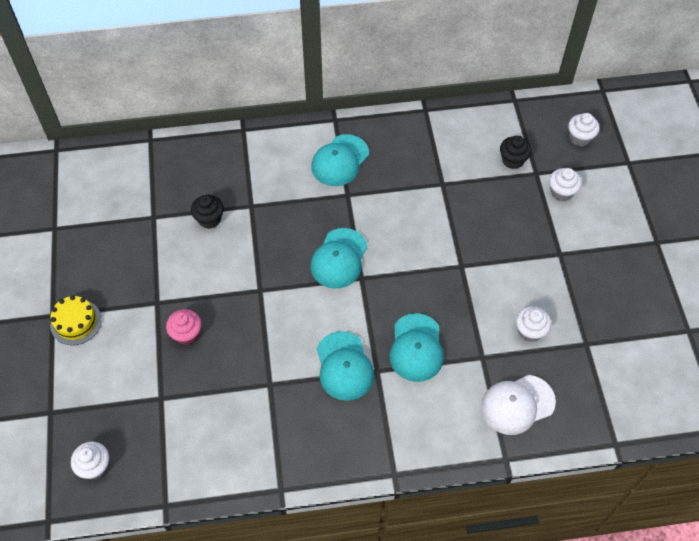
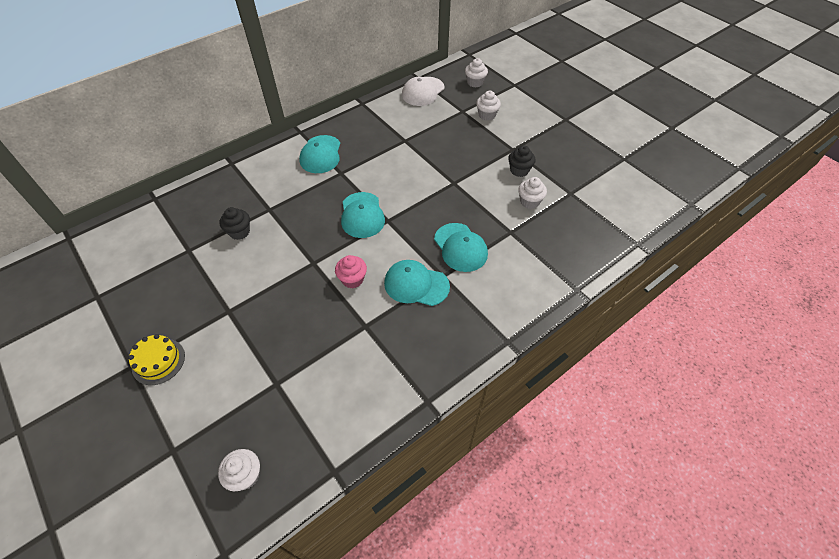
camera: 30 degrees left, 5 degrees down
(186, 334) = (270, 322): pink cupcake -> pink cupcake (352, 279)
(344, 366) = (416, 285): turquoise cap -> turquoise cap turned 150 degrees clockwise
(513, 160) = (442, 110): black cupcake -> black cupcake (519, 170)
(517, 404) = (557, 250): white cap -> white cap (423, 91)

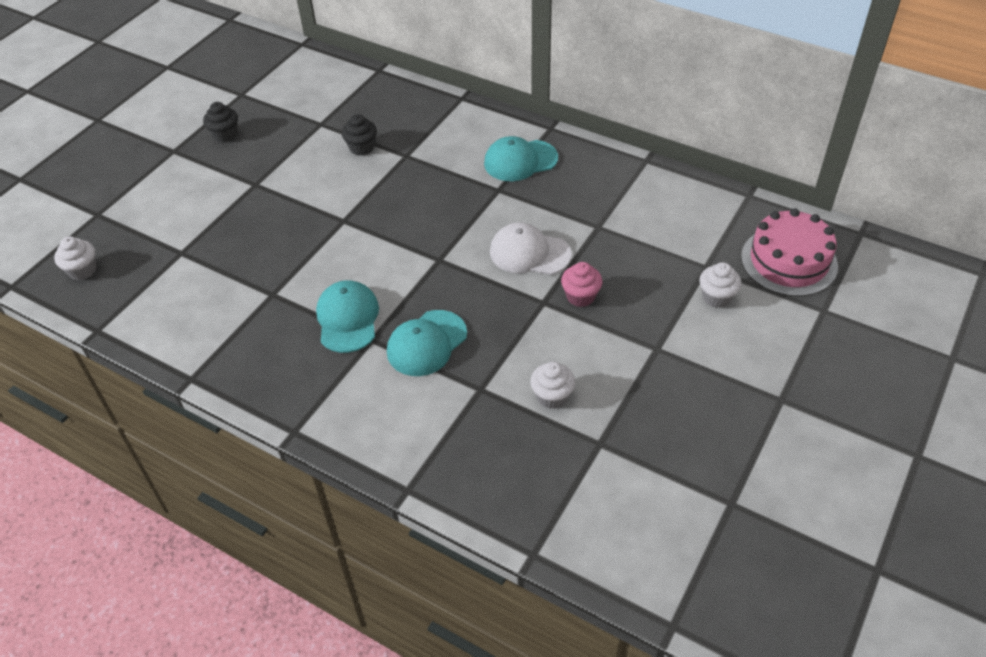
camera: 70 degrees right, 5 degrees down
(158, 361) = (183, 164): yellow cake -> none
(352, 279) = (333, 261): pink cupcake -> pink cupcake (580, 296)
(362, 215) = (436, 234): turquoise cap -> none
(423, 91) = (719, 211): white cap -> white cap (529, 253)
(475, 82) = (789, 261): white cupcake -> pink cake
(519, 170) = (613, 368): black cupcake -> black cupcake (225, 135)

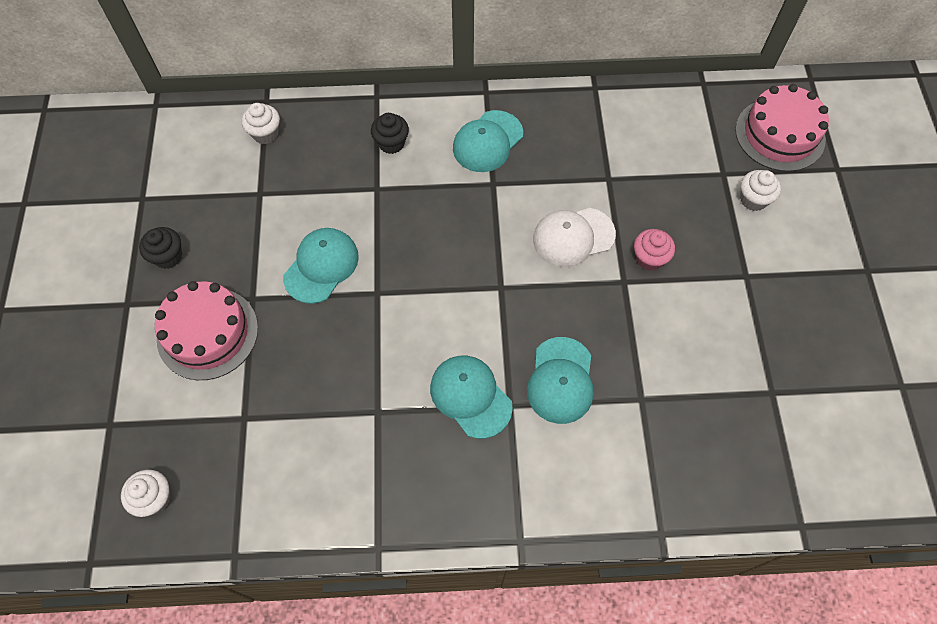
camera: 35 degrees left, 15 degrees up
(207, 191) = (207, 333): none -> pink cake
(320, 186) = (321, 266): none -> turquoise cap
(362, 148) = (325, 201): black cupcake -> black cupcake (391, 143)
(552, 396) = (703, 371): white cupcake -> white cupcake (265, 133)

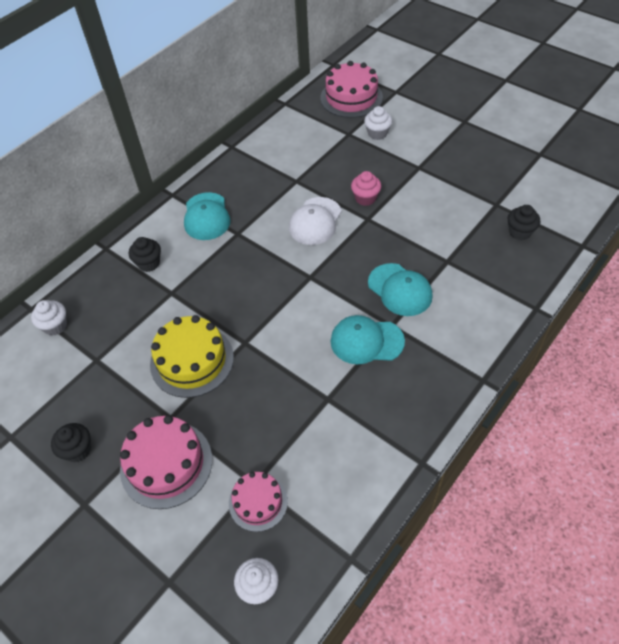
camera: 45 degrees left, 10 degrees down
(229, 435) = (258, 502): none -> pink cake
(321, 266) = (192, 360): turquoise cap -> yellow cake
(755, 444) = (519, 232): none -> black cupcake

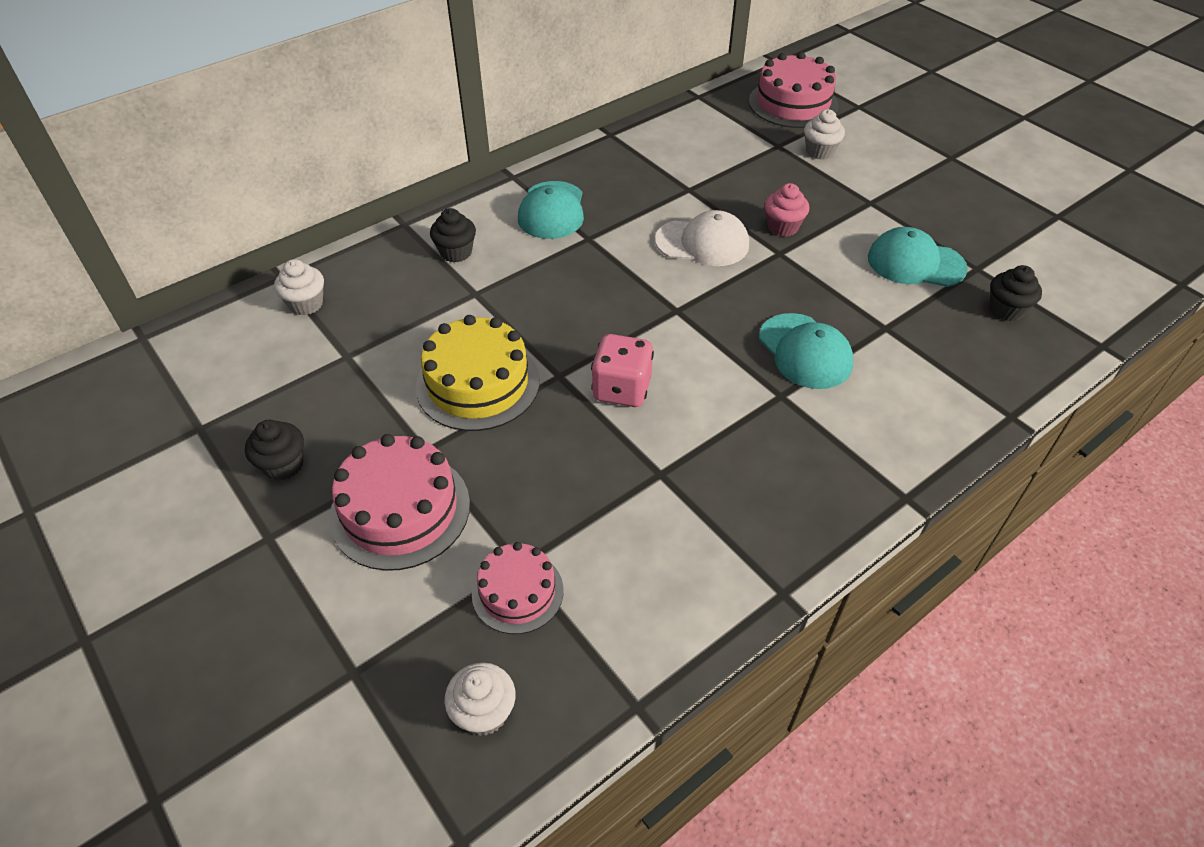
camera: 10 degrees right, 5 degrees down
(288, 343) = (621, 389): none -> pink dice
(315, 221) = (702, 243): white cap -> white cap turned 120 degrees counterclockwise
(366, 341) = (738, 409): turquoise cap -> turquoise cap (915, 263)

